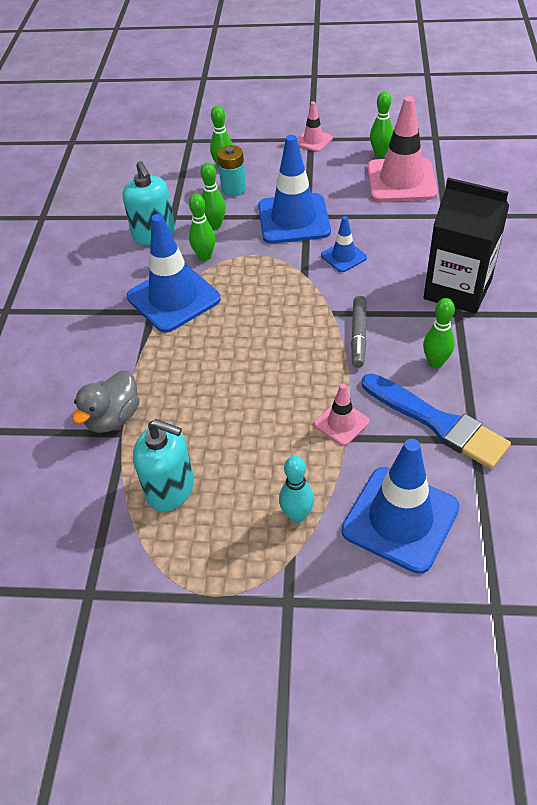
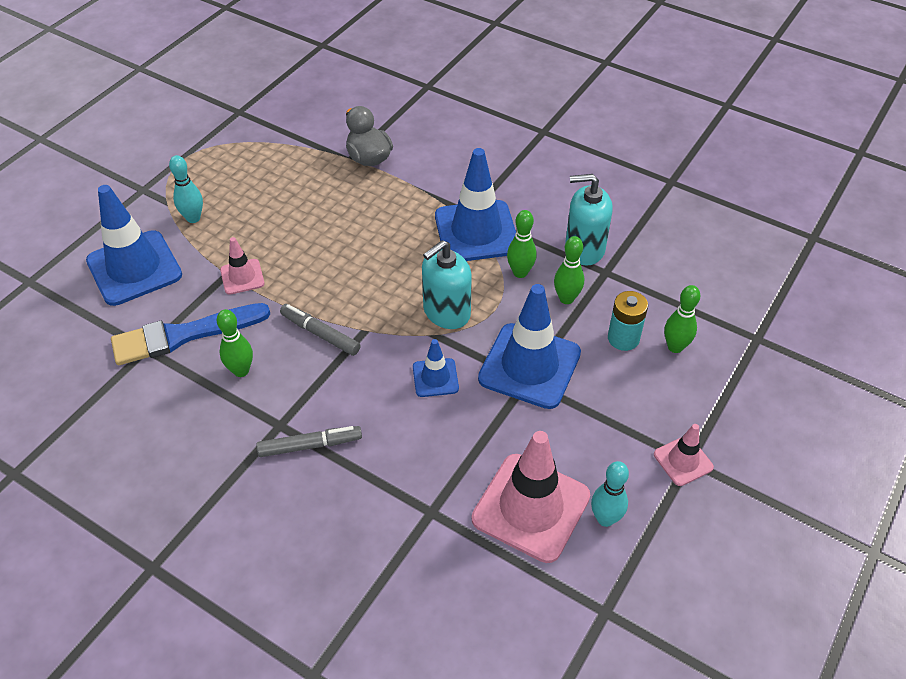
camera: 115 degrees right, 0 degrees up
(170, 488) = (278, 166): turquoise soap dispenser -> turquoise soap dispenser (446, 312)
(380, 154) = (605, 519): green bowling pin -> turquoise bowling pin
(457, 289) = (310, 445): black carton -> grey marker

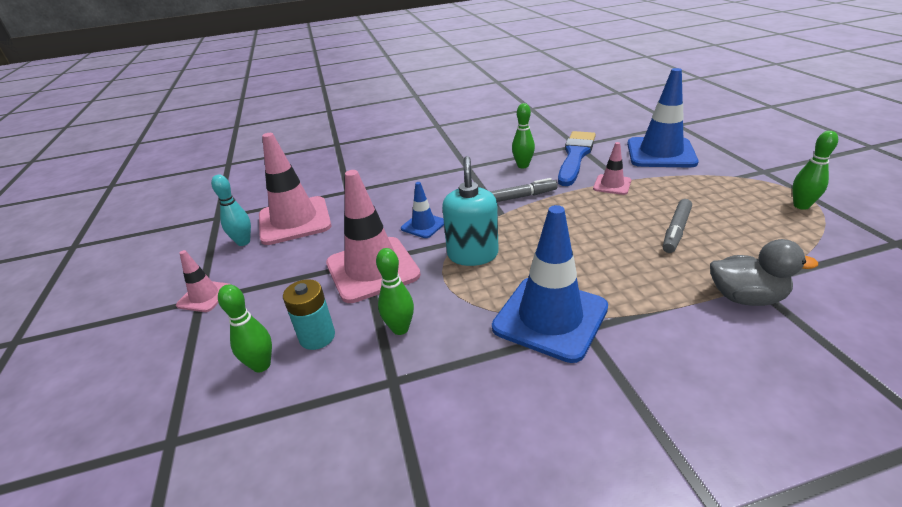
camera: 135 degrees right, 15 degrees down
(193, 218) = (705, 182): turquoise bowling pin -> none
(310, 445) = (441, 171): grey marker -> grey marker (676, 230)
(520, 272) = (464, 317): green bowling pin -> green bowling pin (801, 206)
(529, 366) = (372, 269): blue traffic cone -> pink traffic cone
(584, 249) = (440, 386): turquoise soap dispenser -> none

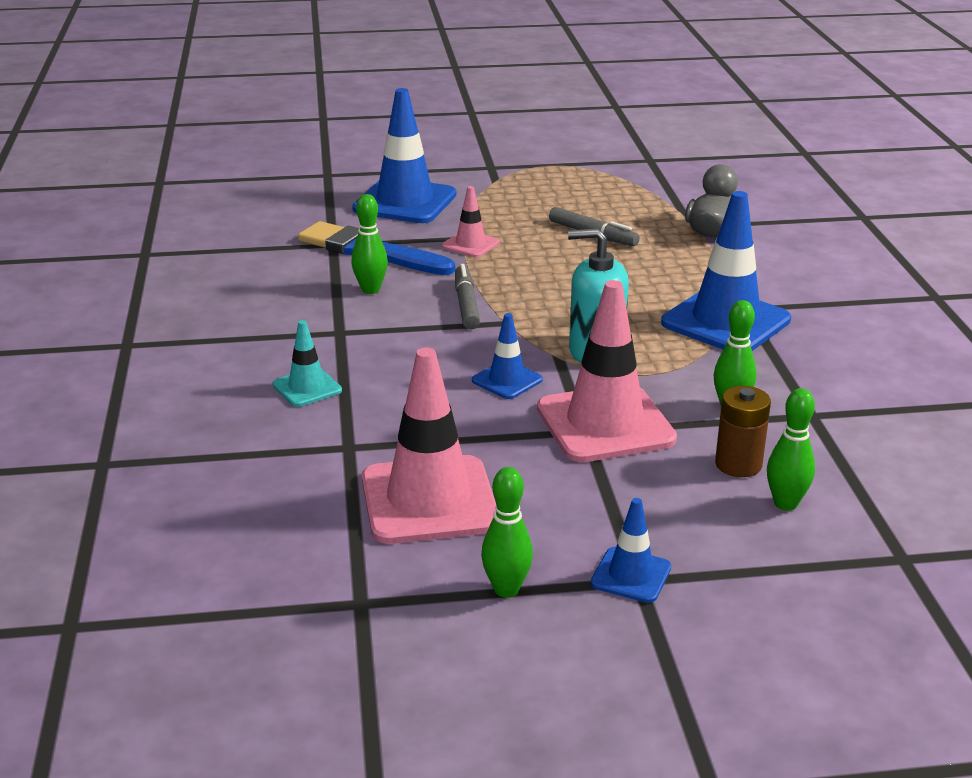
camera: 85 degrees left, 5 degrees down
(204, 296) = (631, 575): pink traffic cone -> blue traffic cone
(243, 242) = (478, 553): turquoise bowling pin -> none
(317, 337) = (738, 464): turquoise battery -> brown battery
(404, 170) = (307, 388): none -> turquoise traffic cone
(801, 206) = (572, 172): green bowling pin -> green bowling pin (506, 589)

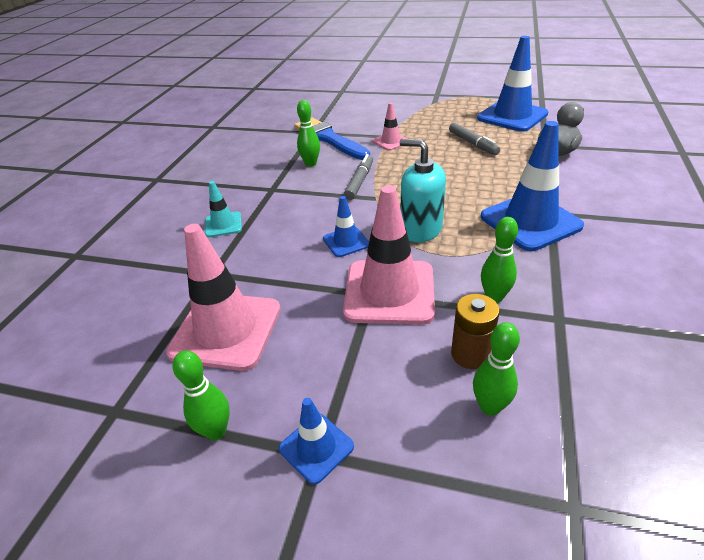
camera: 25 degrees right, 10 degrees up
(405, 202) = (371, 111): blue traffic cone -> blue traffic cone (512, 116)

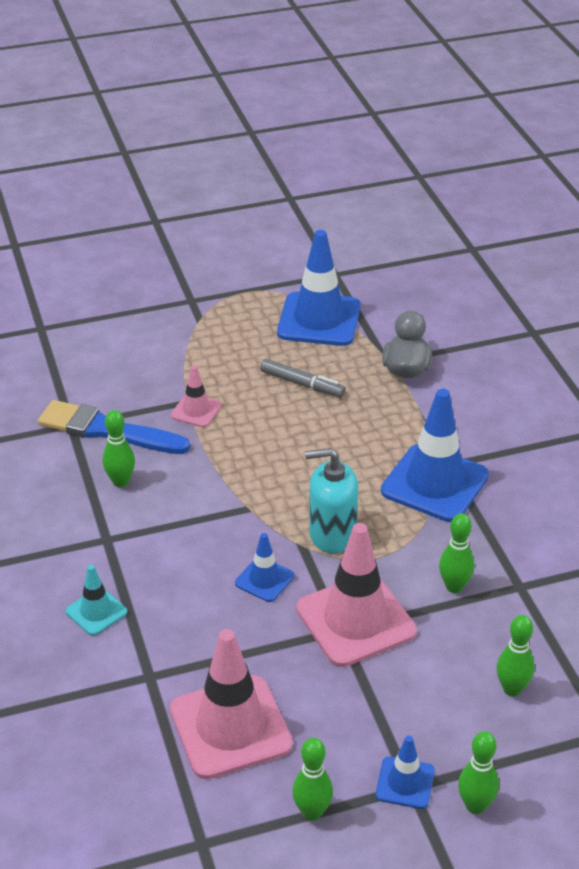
camera: 35 degrees left, 0 degrees up
(359, 182) = (209, 490): grey marker -> none
(365, 511) = (475, 806): none -> green bowling pin
(470, 354) = (469, 651): brown battery -> none

